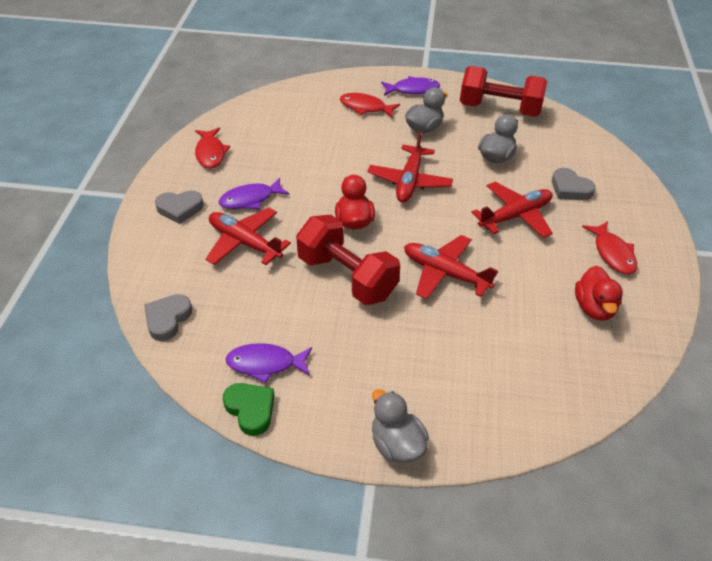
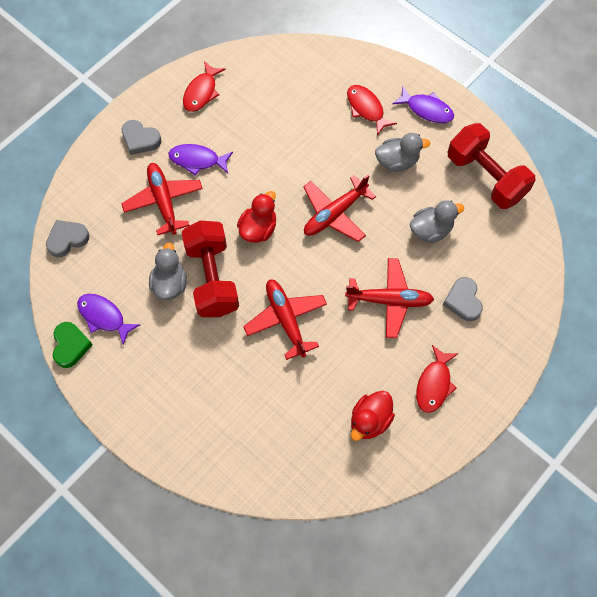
camera: 35 degrees right, 20 degrees up
(397, 444) = (140, 431): grey duck -> grey duck (170, 284)

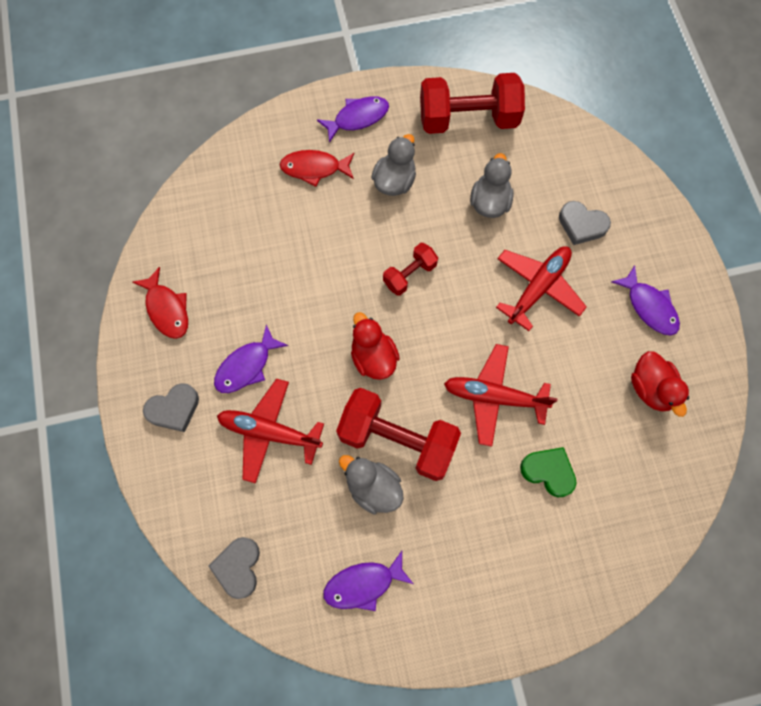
camera: 55 degrees left, 5 degrees up
(70, 346) = (373, 643): green heart -> green heart (548, 471)
(335, 214) = (409, 274): red plane -> red dumbbell
(434, 384) = (649, 307): red fish -> purple fish

